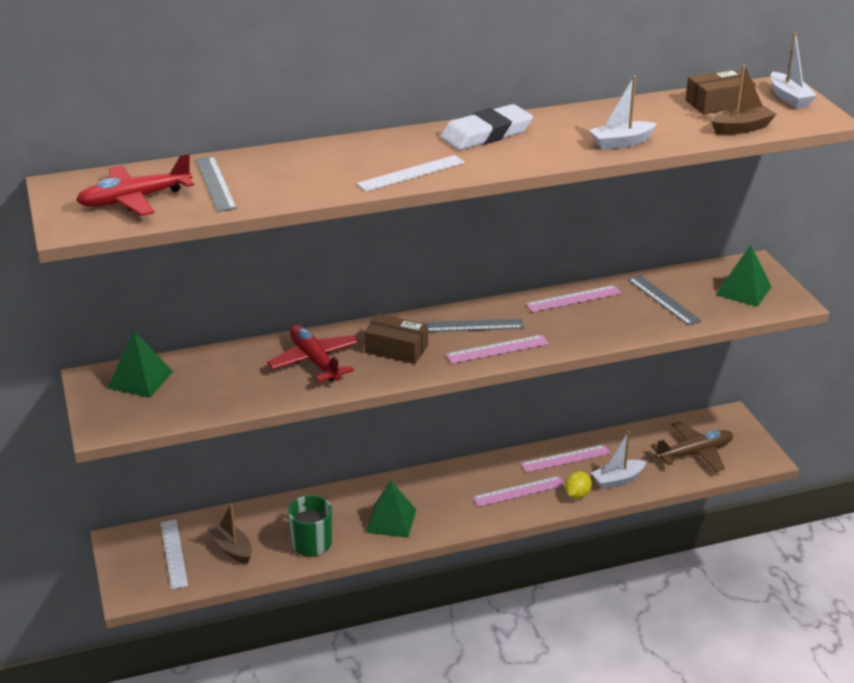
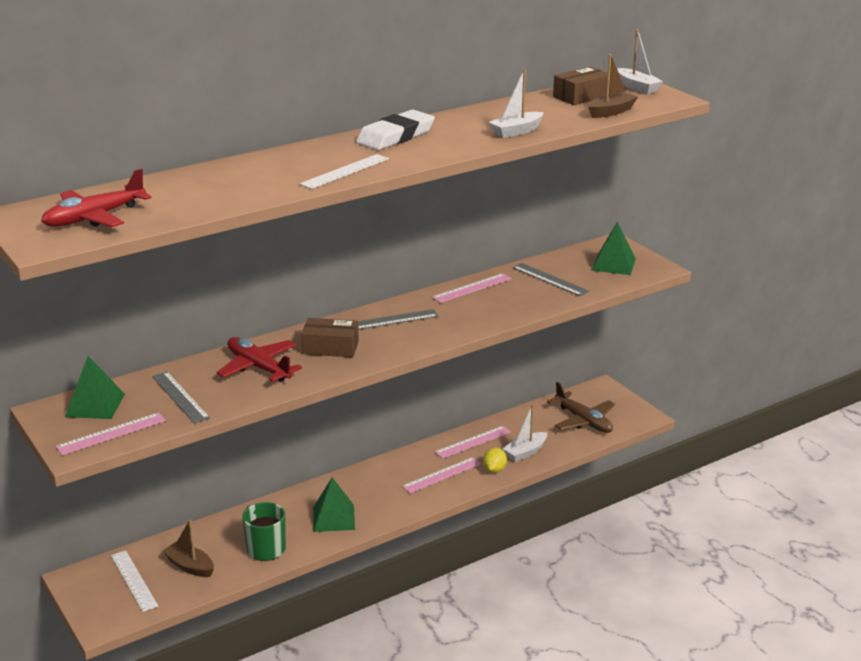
camera: 15 degrees left, 5 degrees down
(215, 183) = (166, 197): grey ruler -> grey ruler (180, 397)
(497, 349) = (422, 336): pink ruler -> pink ruler (111, 433)
(695, 453) = (583, 421): brown plane -> brown plane turned 90 degrees clockwise

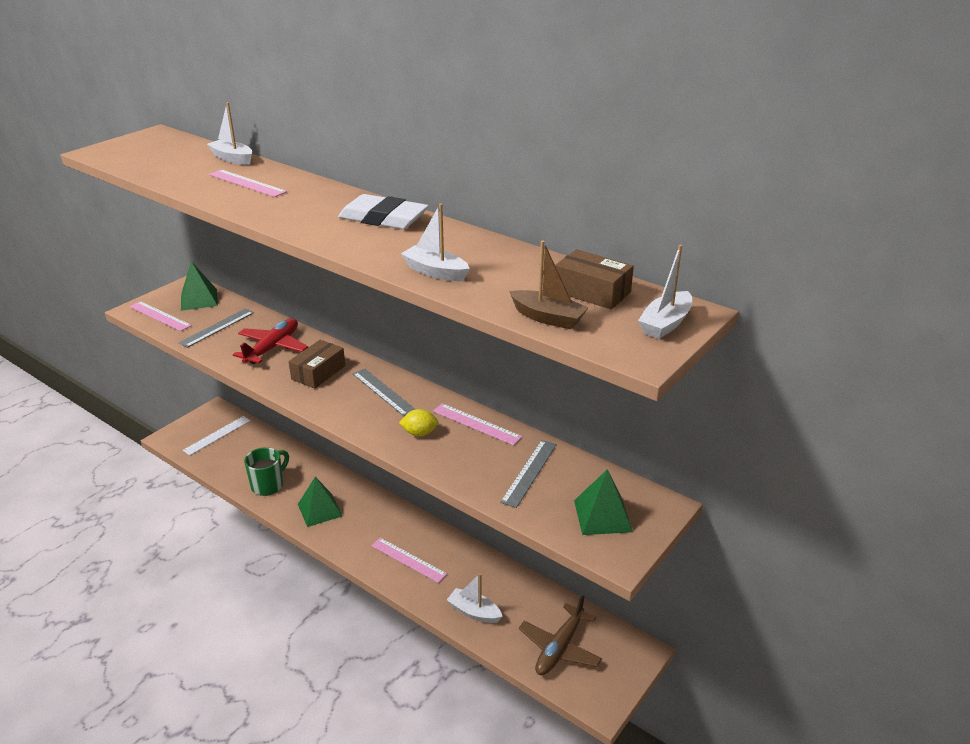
camera: 70 degrees right, 5 degrees up
(94, 218) = (150, 154): red plane -> none
(163, 180) = (232, 159): none -> white boat
(190, 566) = (238, 455): brown boat -> none
(330, 347) = (318, 372): brown box -> brown box turned 45 degrees clockwise
(345, 171) = (276, 214): white ruler -> none
(473, 442) = (474, 567): pink ruler -> pink ruler (247, 183)
(494, 470) = (432, 595): yellow lemon -> yellow lemon (419, 433)

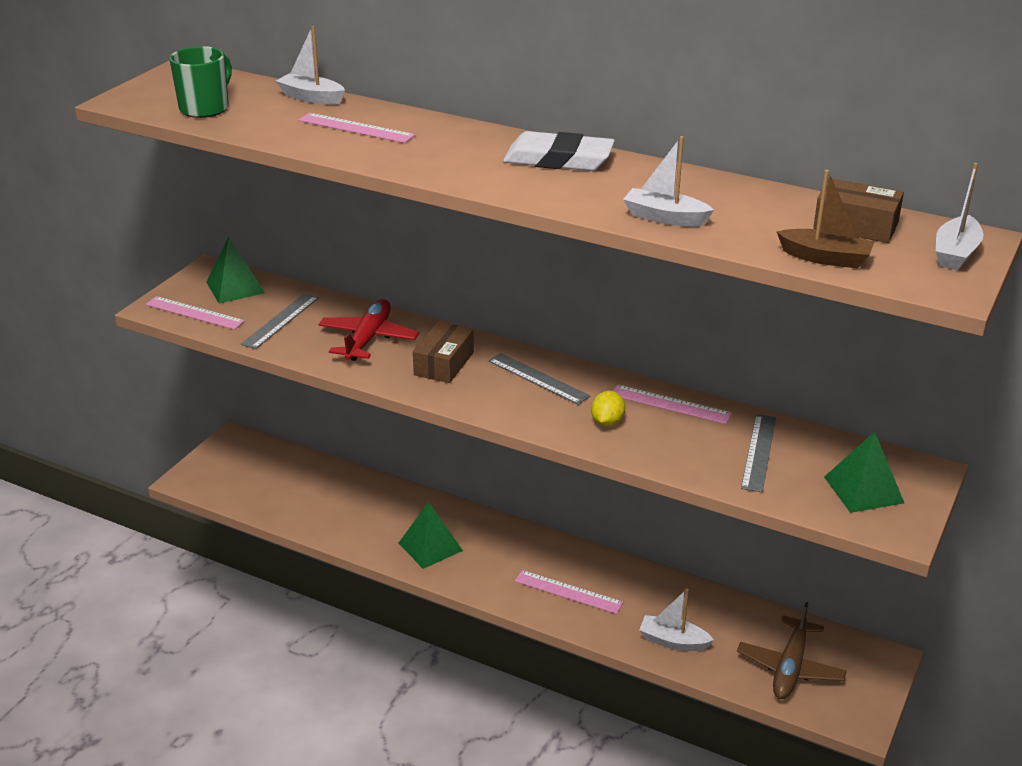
camera: 10 degrees left, 0 degrees up
(217, 435) = (251, 470): white ruler -> none
(268, 485) = (349, 524): green mug -> green mug (205, 108)
(419, 433) = (607, 422): yellow lemon -> yellow lemon turned 60 degrees counterclockwise

